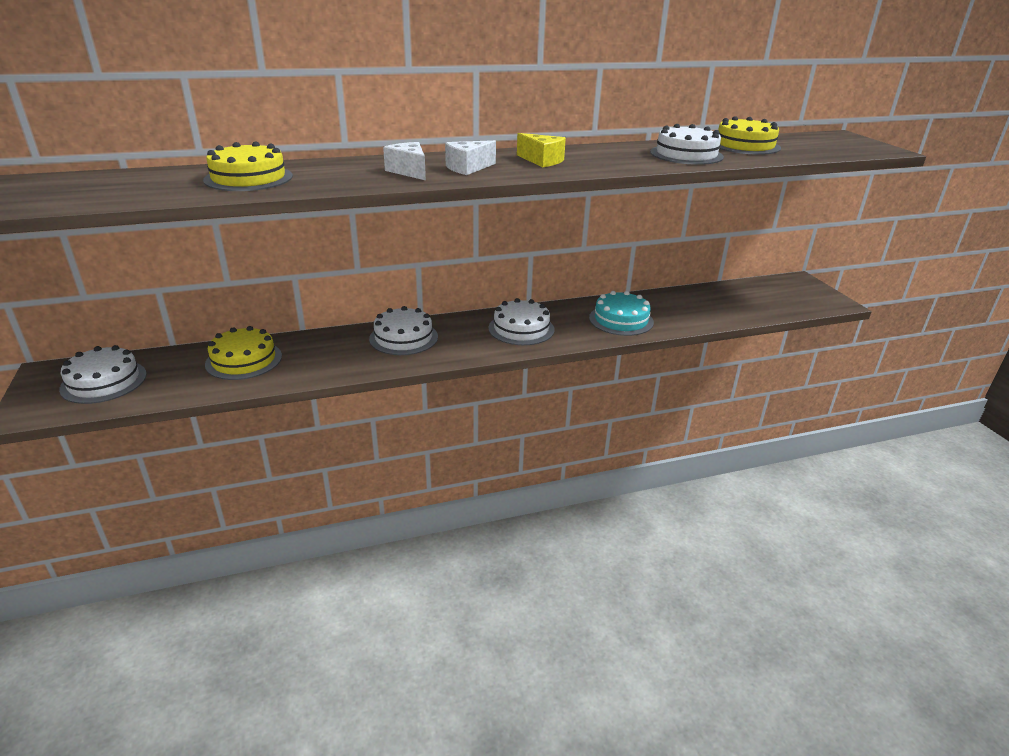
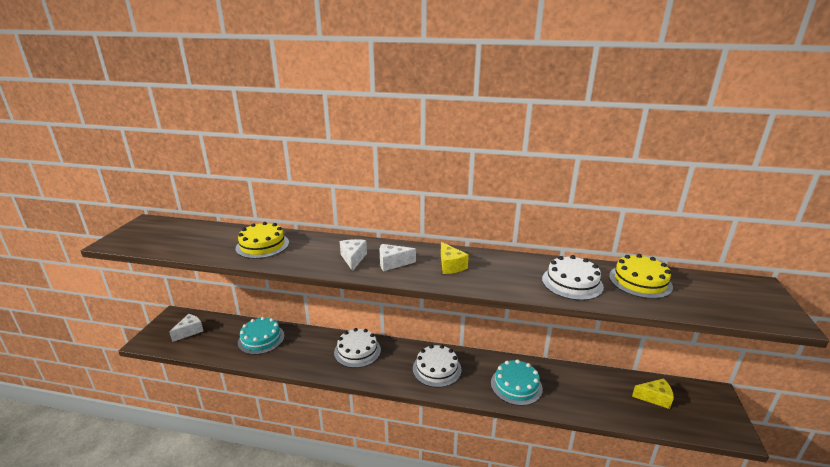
camera: 30 degrees right, 5 degrees down
(104, 381) = (190, 331): white cake -> white cheese
(244, 360) = (261, 339): yellow cake -> turquoise cake
(755, 296) = (654, 398): none -> yellow cheese

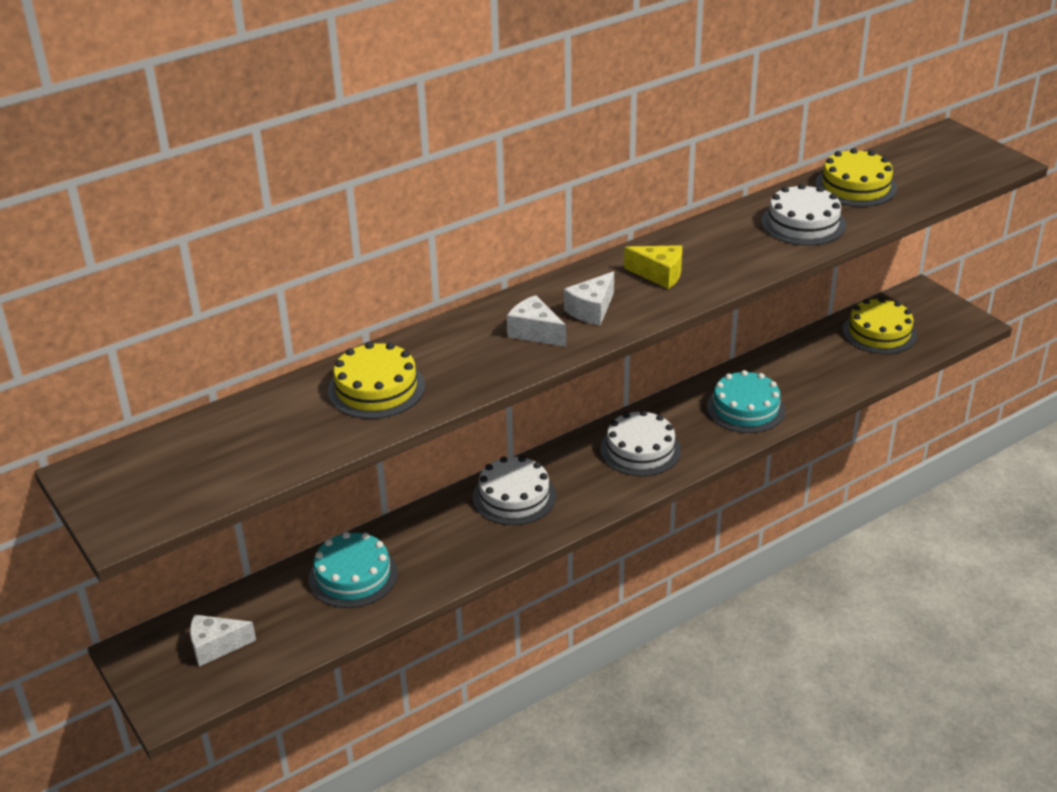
camera: 45 degrees left, 10 degrees up
(190, 331) = (216, 646): white cheese -> white cheese turned 90 degrees counterclockwise
(654, 398) = (879, 332): yellow cheese -> yellow cake

